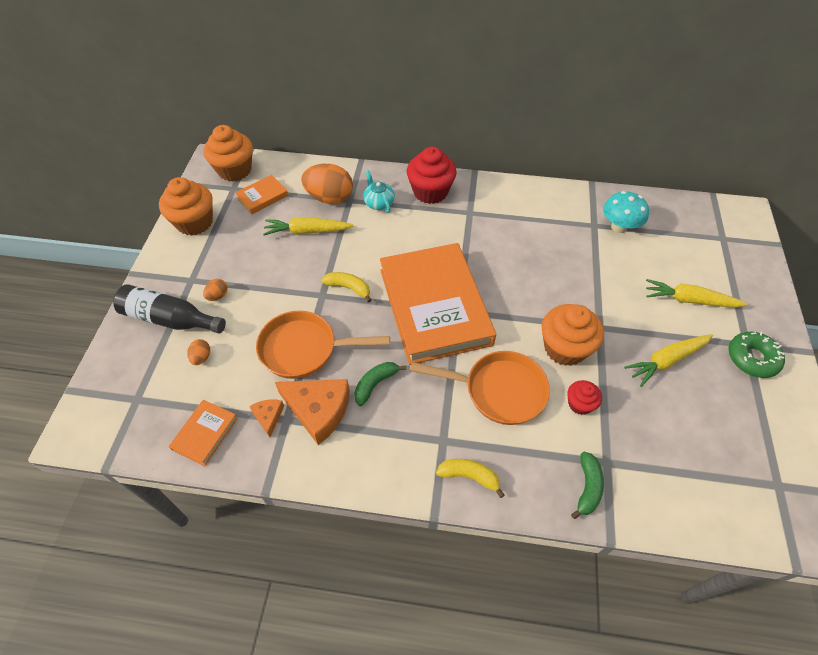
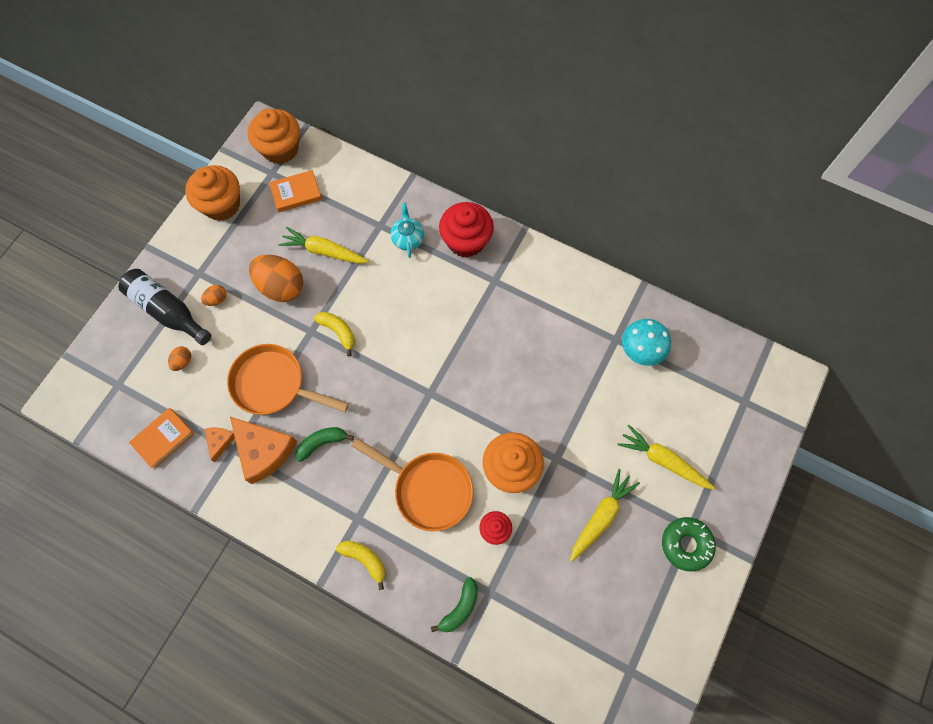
camera: 20 degrees right, 15 degrees up
(330, 198) = (361, 216): orange egg -> orange egg (281, 287)
(434, 306) = (410, 380): orange book -> none
(666, 361) = (601, 516): yellow carrot -> yellow carrot turned 135 degrees clockwise

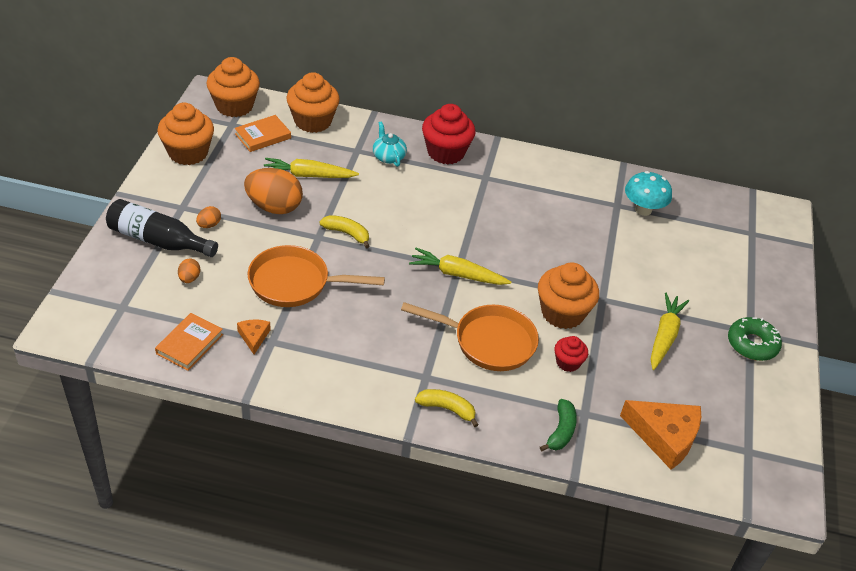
camera: 20 degrees left, 25 degrees down
(263, 450) = (304, 337): orange cheese -> orange cheese (664, 436)
(322, 443) = (364, 322): green banana -> none
(349, 180) = (313, 121): none -> orange cupcake
(663, 461) = (701, 286): yellow carrot -> yellow carrot (457, 274)

